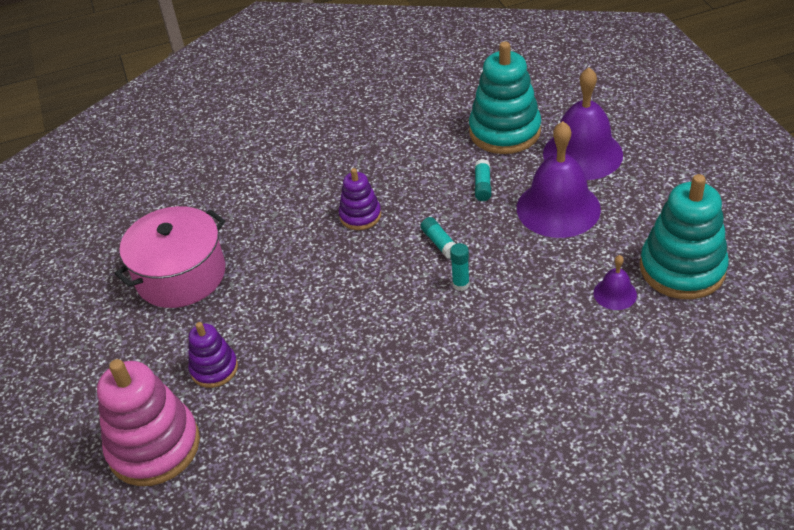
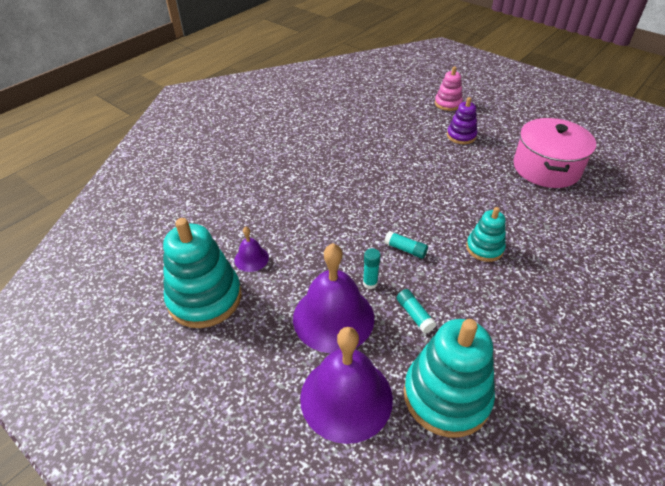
camera: 145 degrees right, 0 degrees up
(154, 446) = (448, 104): pink stacking toy -> pink stacking toy, size x0.55
(360, 216) = (484, 248): purple stacking toy -> turquoise stacking toy
(461, 284) = (365, 226): turquoise glue stick -> turquoise glue stick (370, 283)

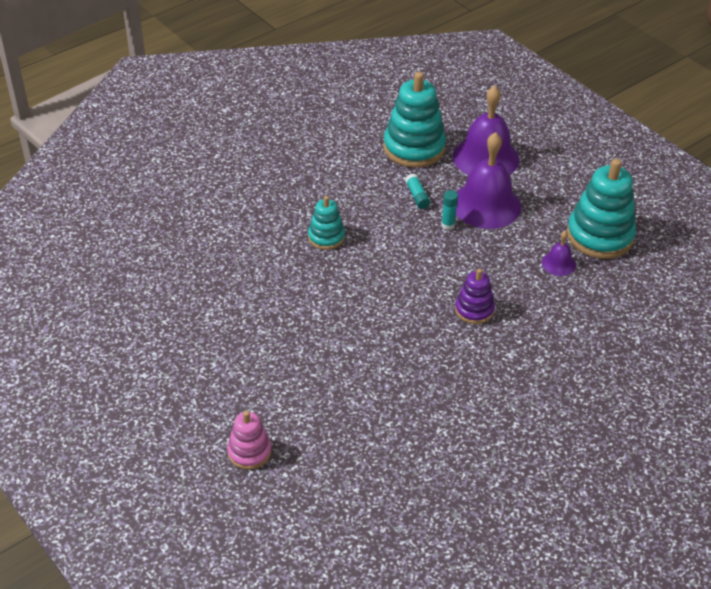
camera: 170 degrees left, 0 degrees up
(405, 249) = (404, 248): turquoise glue stick -> none
(461, 136) = (267, 382): purple stacking toy -> purple stacking toy (474, 310)
(546, 168) = (193, 313): pink pot -> none

